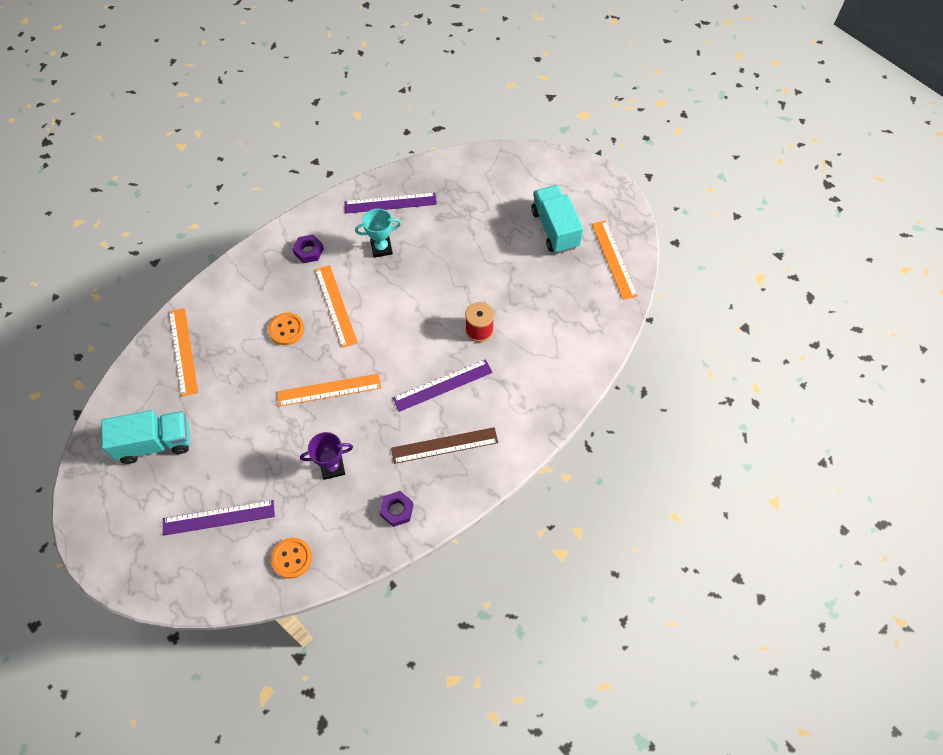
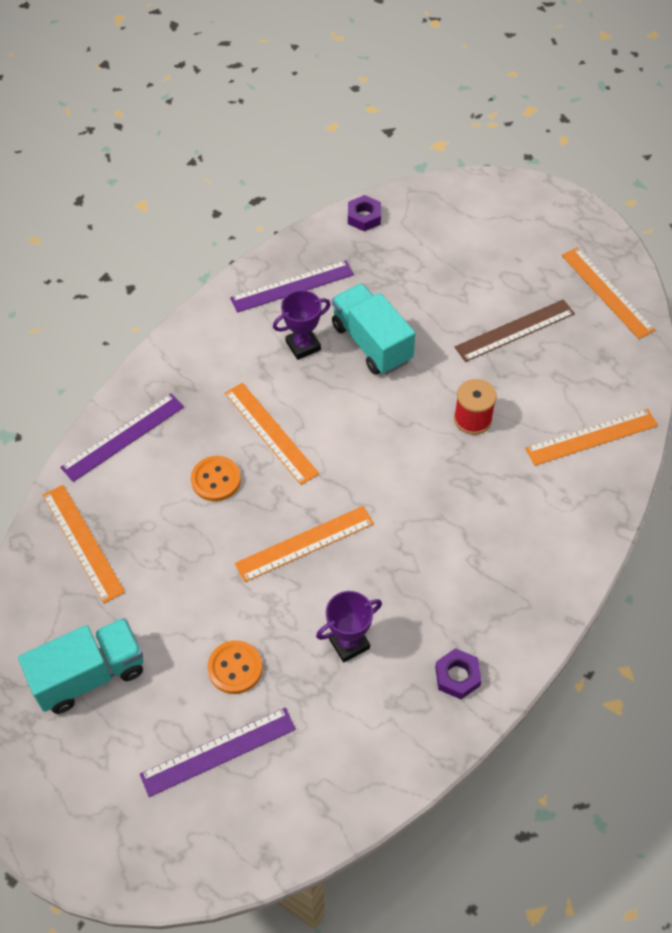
camera: 15 degrees left, 5 degrees down
(292, 558) = (341, 778): orange button -> orange button (235, 668)
(309, 251) = (207, 372): purple nut -> purple nut (364, 217)
(381, 248) = (303, 346): turquoise trophy -> purple trophy
(442, 385) = (453, 500): purple ruler -> purple ruler (123, 436)
(444, 445) = (487, 576): brown ruler -> brown ruler (515, 330)
(555, 229) = (518, 271): turquoise truck -> turquoise truck (371, 343)
(559, 364) = (591, 436): none -> orange ruler

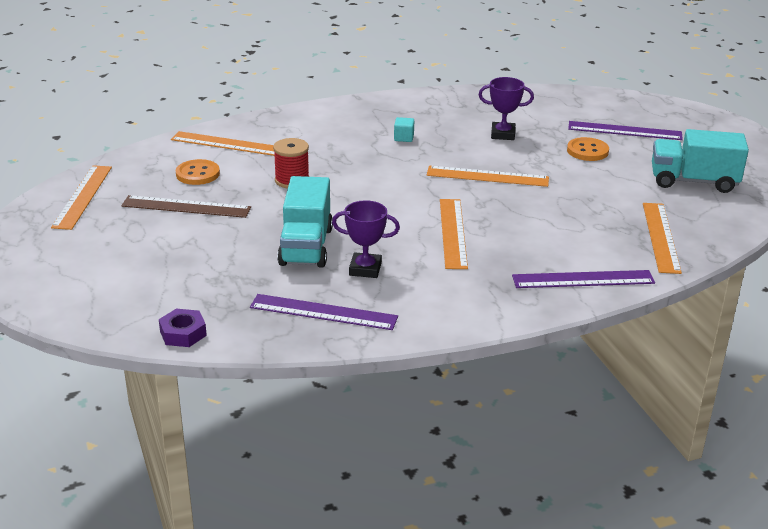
camera: 145 degrees left, 25 degrees down
(216, 480) = (523, 227): orange button -> orange button (197, 174)
(443, 562) = (403, 138): none -> turquoise cube
(457, 676) = (450, 104): purple nut -> none

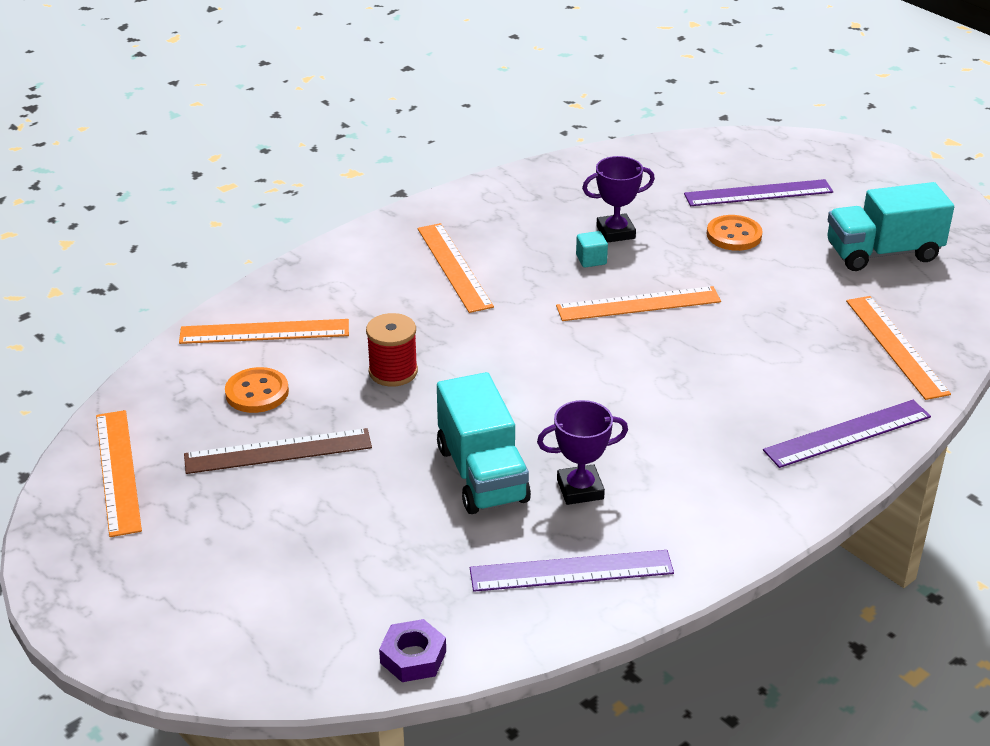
camera: 20 degrees left, 5 degrees up
(403, 138) = (494, 267): turquoise cube -> turquoise cube (591, 260)
(453, 233) = (652, 403): orange ruler -> orange ruler (454, 267)

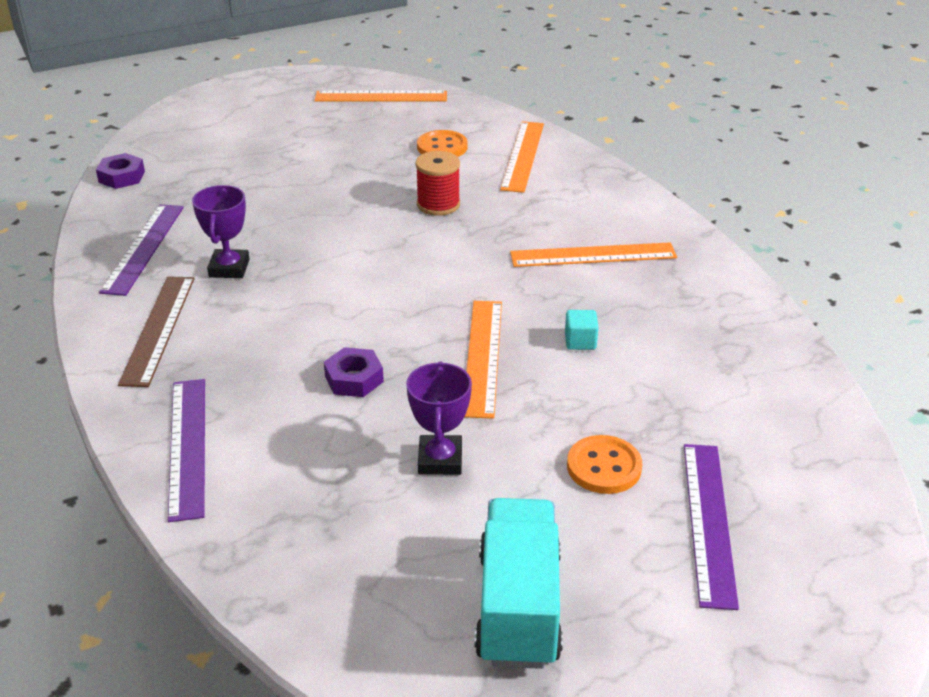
camera: 105 degrees right, 0 degrees up
(278, 451) = (366, 150): brown ruler -> brown ruler (159, 329)
(482, 474) = (281, 227): turquoise truck -> none
(615, 232) = (634, 370): purple trophy -> purple trophy (440, 460)
(708, 365) = (354, 379): none -> purple nut
(896, 346) = (308, 541): orange ruler -> none

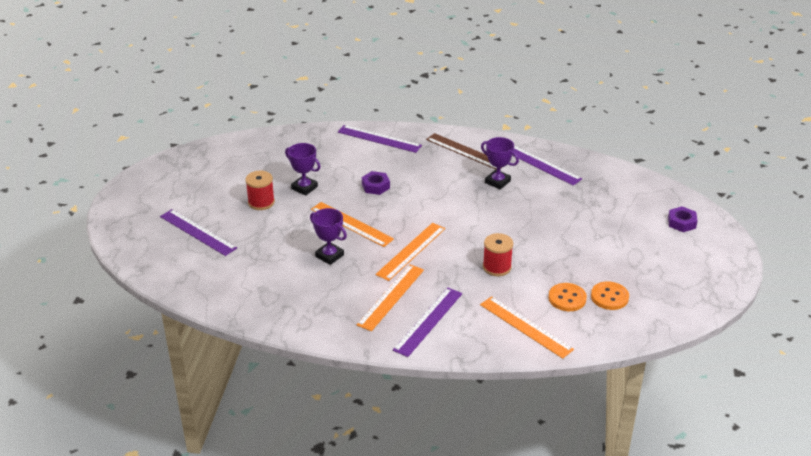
camera: 125 degrees right, 0 degrees up
(121, 177) = (627, 176): purple nut -> purple nut (681, 223)
(381, 96) = (667, 304): orange ruler -> orange ruler (411, 251)
(518, 607) = (221, 175): turquoise truck -> none
(539, 491) = (261, 202): none -> red spool
(580, 341) = (329, 256): turquoise cube -> purple trophy
(598, 214) = (428, 321): none -> purple ruler
(604, 467) = (252, 223): orange button -> orange button (609, 297)

